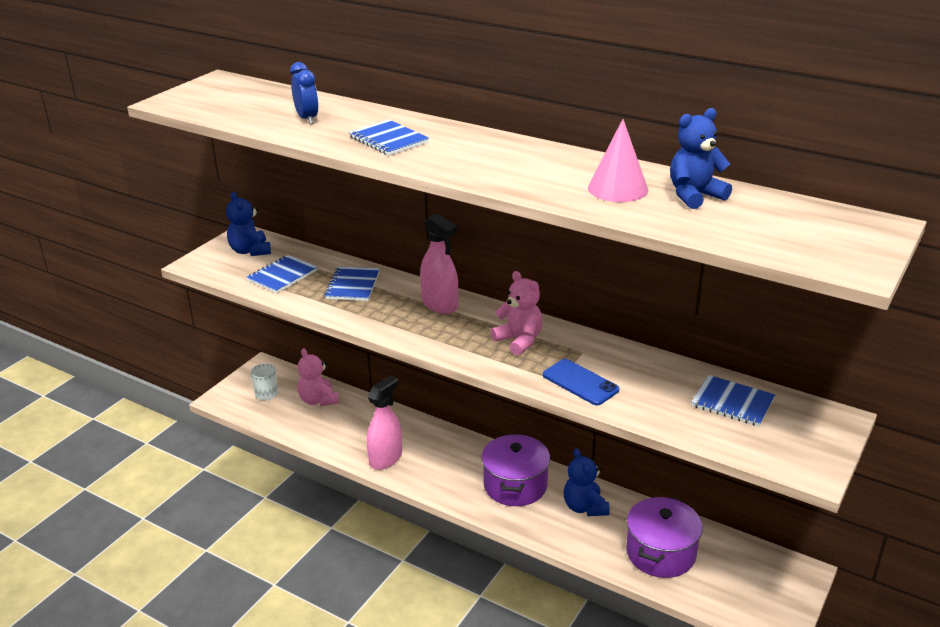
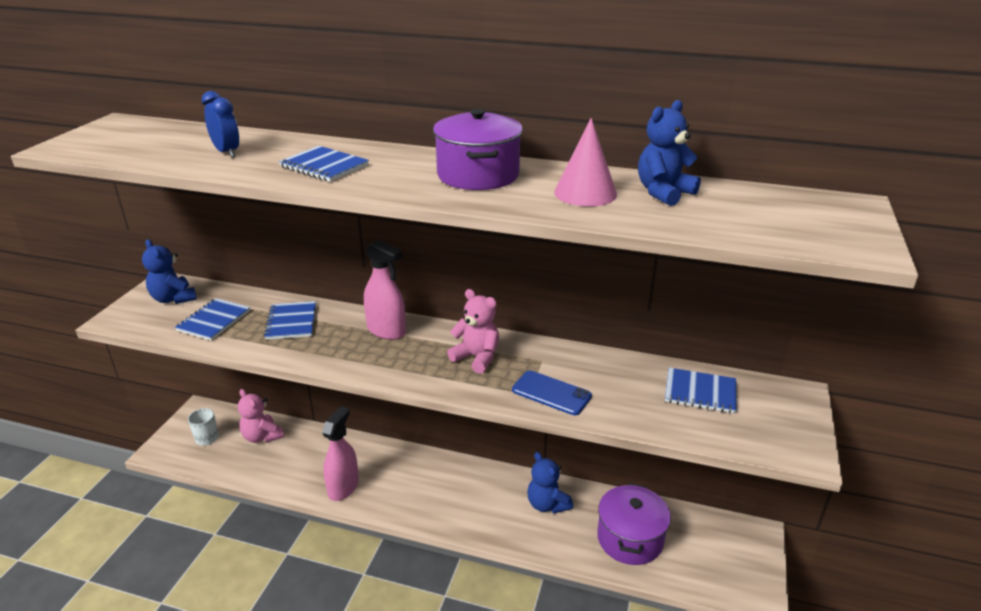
camera: 15 degrees left, 0 degrees up
(515, 485) = (476, 493): purple pot -> purple pot (478, 175)

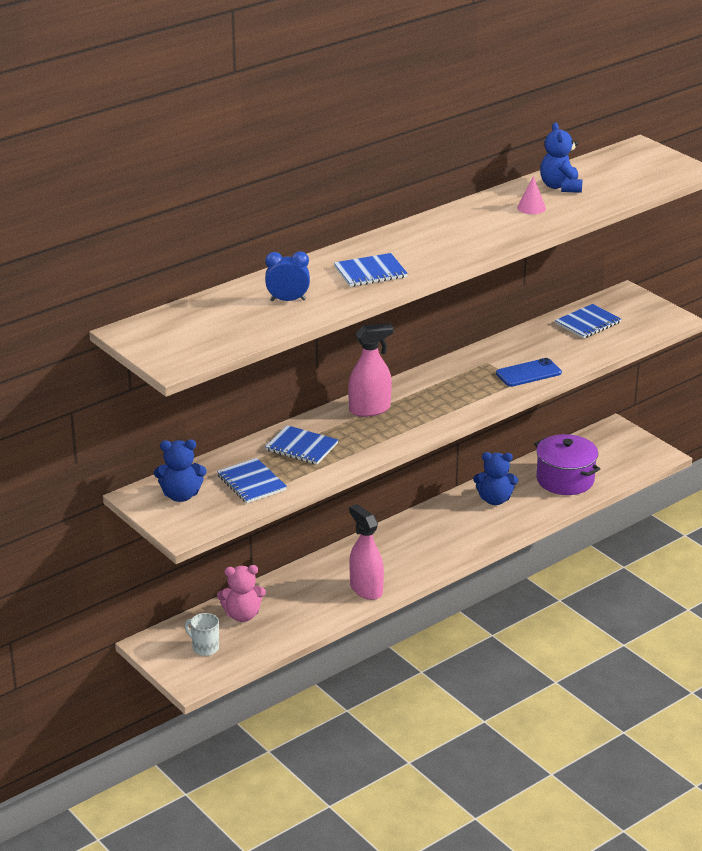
camera: 55 degrees left, 0 degrees up
(476, 357) = (453, 385): pink teddy bear -> none
(478, 175) = (458, 228): purple pot -> none
(585, 193) = (531, 208): pink cone -> pink cone, size x0.61

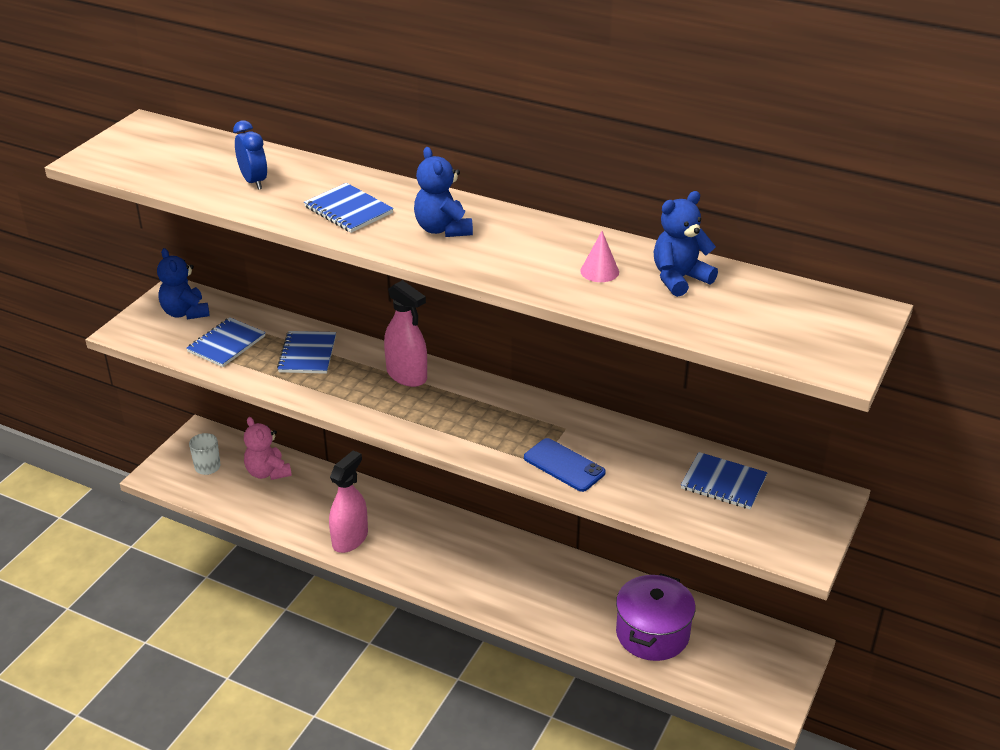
camera: 65 degrees right, 5 degrees up
(494, 499) = (570, 586): blue teddy bear -> blue teddy bear (443, 229)

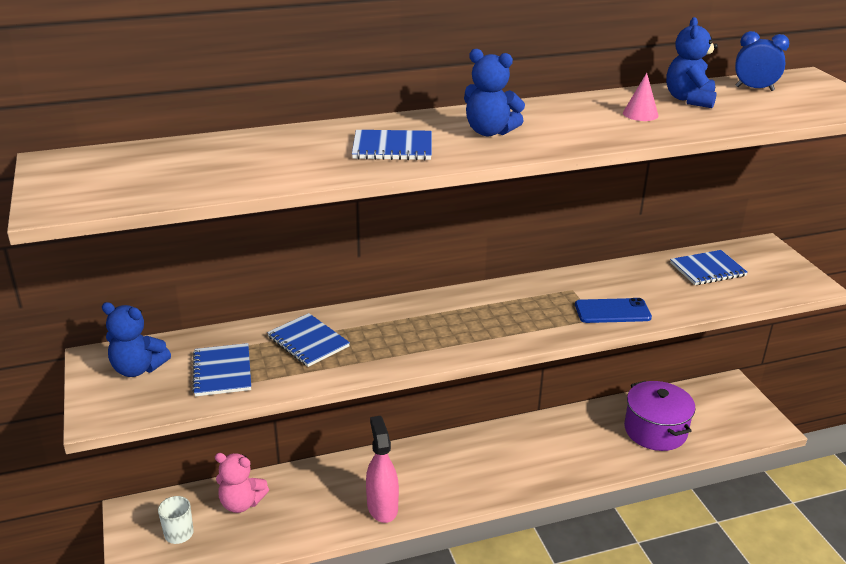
camera: 45 degrees left, 5 degrees down
(254, 181) = (266, 160): blue clock -> blue clock (754, 88)
(407, 375) = (412, 315): pink spray bottle -> none

